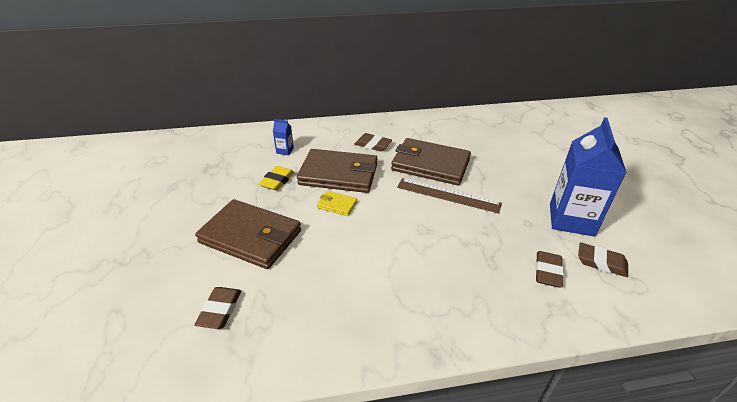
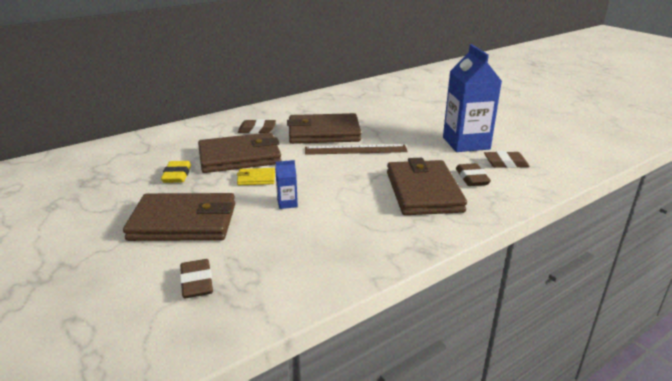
camera: 25 degrees left, 10 degrees down
(285, 151) = (166, 151): blue carton -> blue carton (287, 203)
(483, 273) = (423, 191): none -> brown wallet

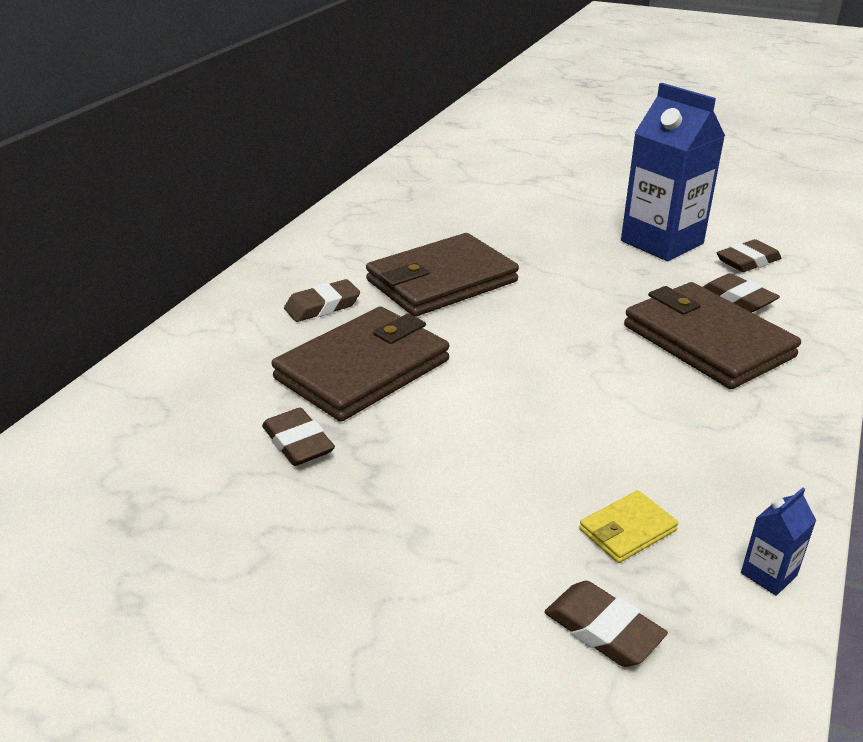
camera: 30 degrees left, 5 degrees up
(177, 175) = (298, 443): yellow eraser -> brown eraser
(184, 222) = (434, 529): brown wallet -> none
(256, 179) = (445, 402): yellow wallet -> yellow wallet (627, 530)
(287, 203) = (551, 429): blue carton -> blue carton (768, 574)
(355, 150) = (528, 298): brown ruler -> none

